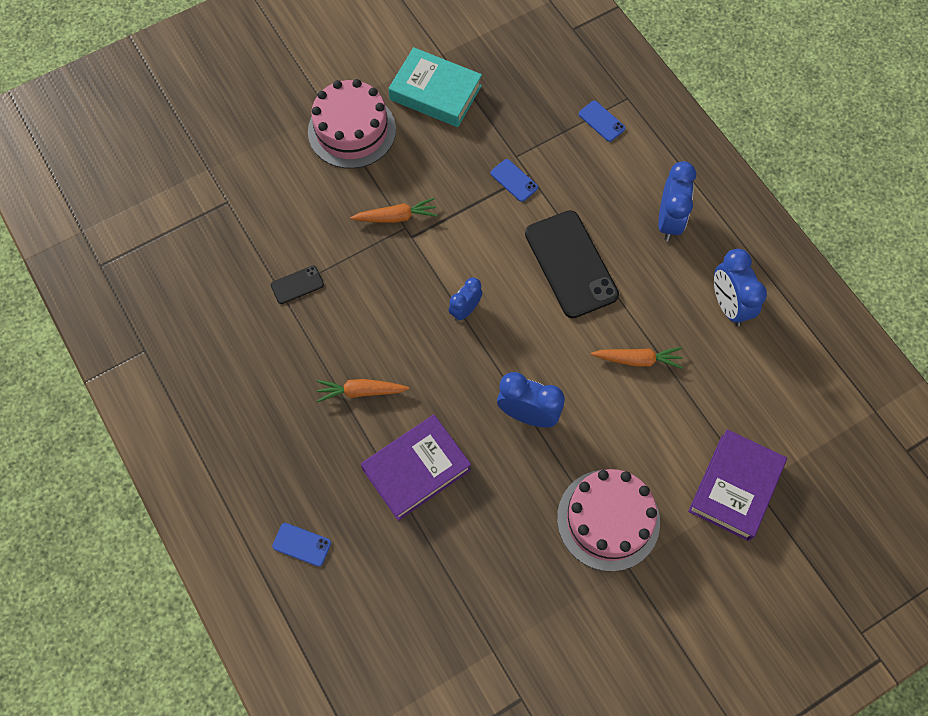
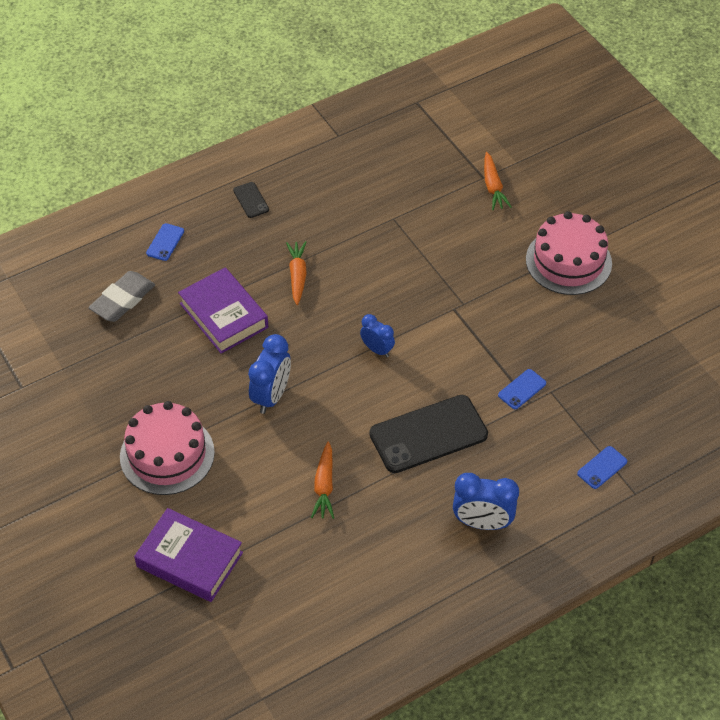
camera: 90 degrees right, 15 degrees down
(297, 285) = (401, 229): black phone -> black phone (251, 200)
(391, 588) = (123, 300): none -> grey eraser
(396, 217) = (474, 297): orange carrot -> orange carrot (493, 187)
(435, 93) = (620, 325): turquoise book -> none
(728, 305) = (384, 570): blue clock -> none

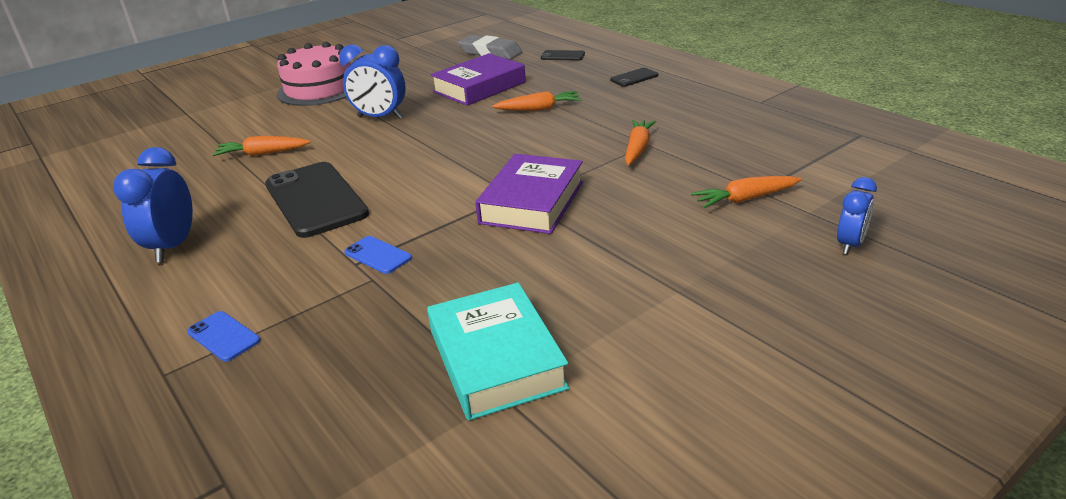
camera: 85 degrees right, 20 degrees down
(165, 242) = (562, 56): blue phone -> black phone
(189, 560) = (205, 111): purple book -> purple book (532, 202)
(377, 349) = (442, 158): blue clock -> blue clock (850, 244)
(399, 225) = (638, 148): none -> orange carrot
(568, 261) = (628, 273): pink cake -> none
(640, 331) = (496, 359): none -> turquoise book

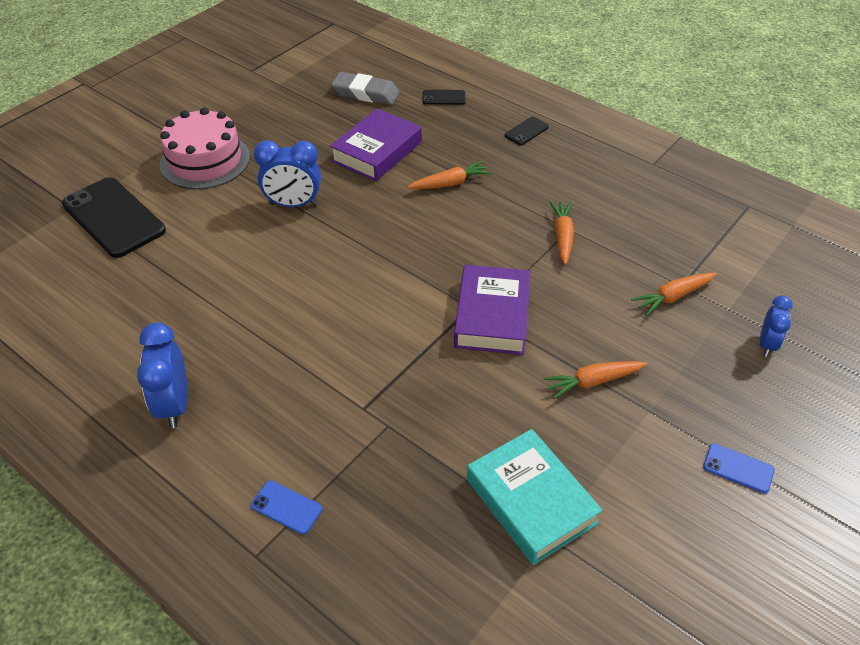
camera: 15 degrees left, 15 degrees up
(262, 154) = (194, 267): orange carrot -> orange carrot (592, 382)
(316, 199) = (285, 329): black phone -> black phone (114, 217)
(378, 255) = (379, 396): blue phone -> blue phone (738, 468)

